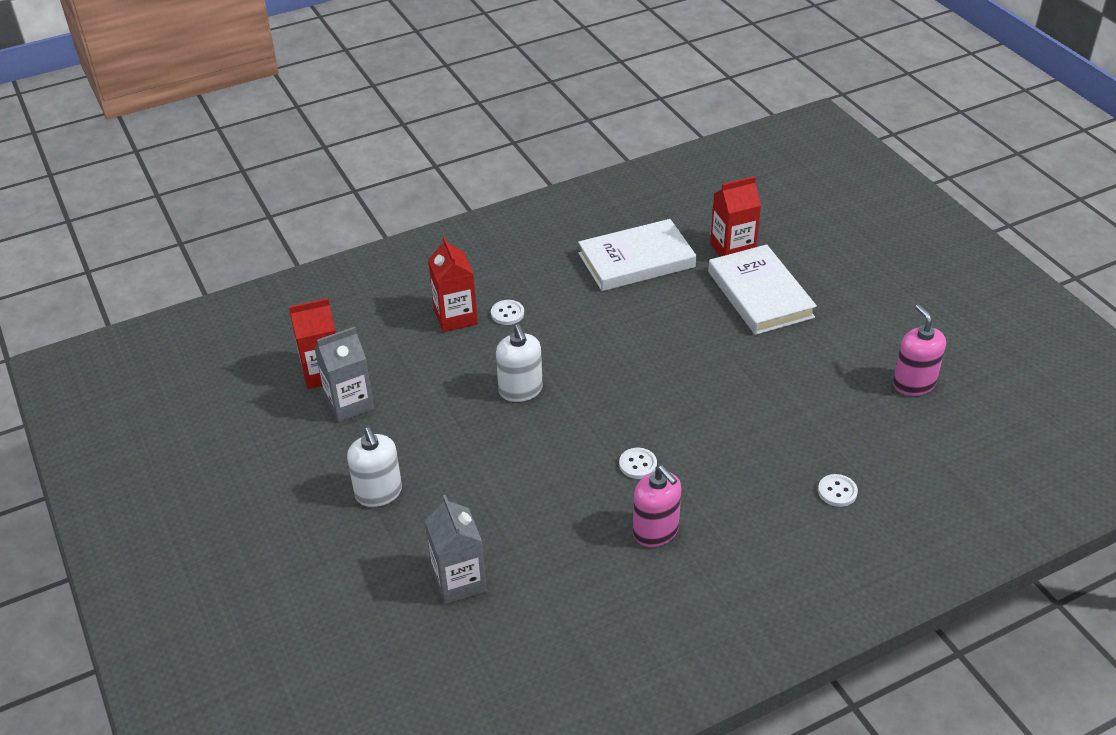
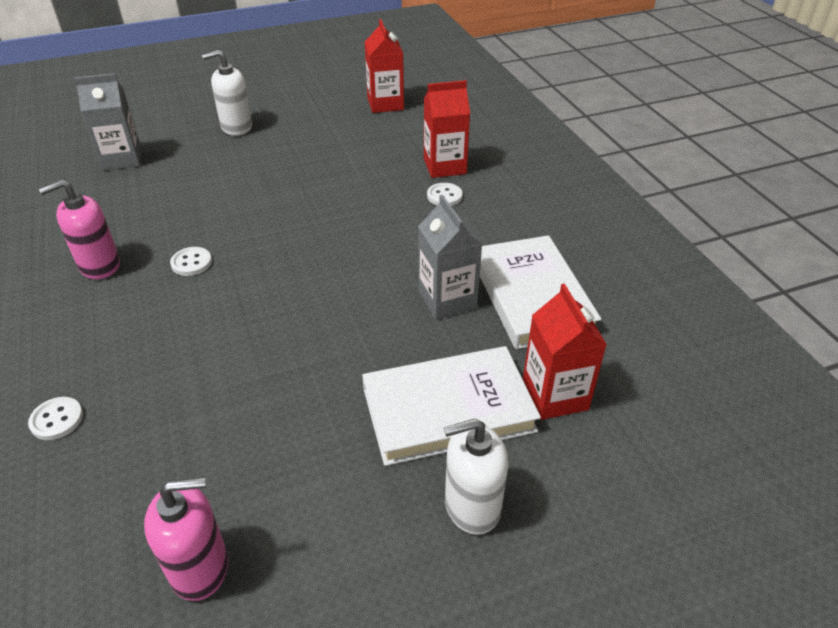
camera: 95 degrees right, 0 degrees up
(349, 404) = (343, 115): grey carton -> grey carton (447, 299)
(520, 390) = (327, 198): white soap dispenser -> white soap dispenser (472, 506)

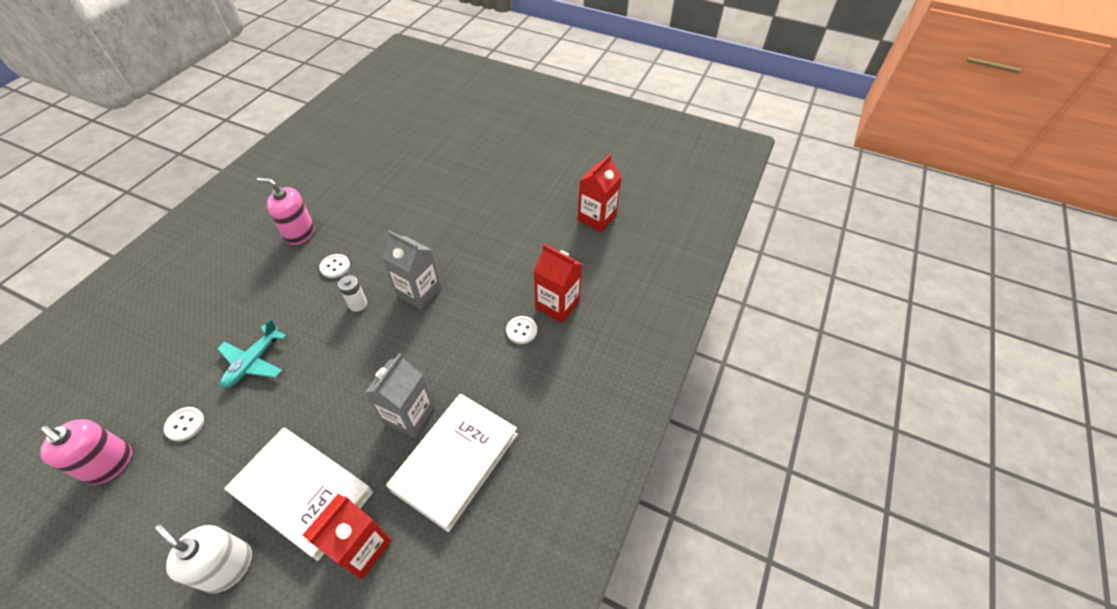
camera: 45 degrees right, 10 degrees up
(57, 420) = (173, 320): white button -> white button (185, 424)
(122, 159) = (400, 160): grey carton -> grey carton (419, 292)
(228, 376) = (254, 362): none -> turquoise plane
(236, 127) = (484, 175): white soap dispenser -> none
(266, 270) = (358, 304): none -> white battery

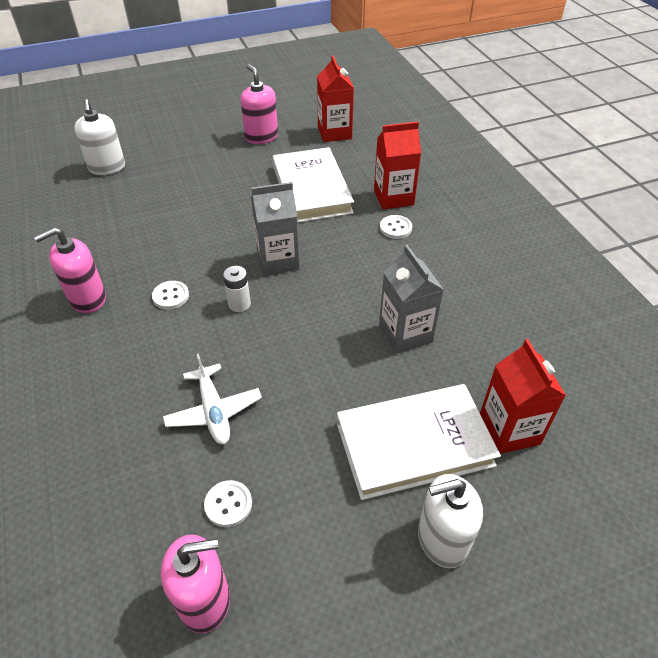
camera: 45 degrees left, 5 degrees down
(254, 362) = (214, 411): turquoise plane -> white plane
(425, 146) = (107, 167): none -> white soap dispenser
(455, 461) = (482, 330): white book -> white book (312, 189)
(543, 186) = (261, 137): none -> pink soap dispenser

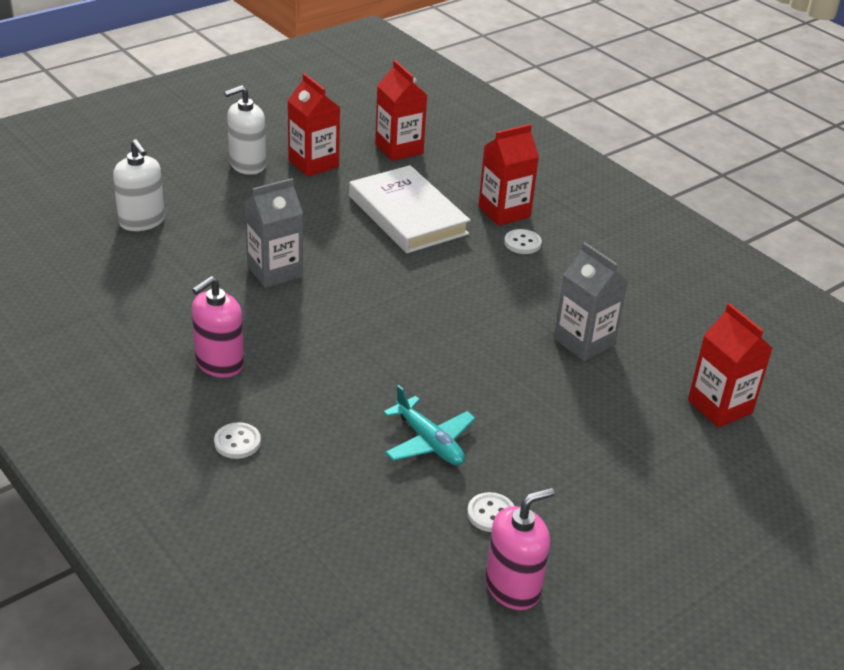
camera: 20 degrees left, 10 degrees down
(171, 296) = (314, 346): white button -> white button (237, 442)
(214, 411) = (429, 442): white plane -> turquoise plane
(239, 304) = (395, 342): white battery -> none
(261, 137) = (313, 163): pink soap dispenser -> red carton
(278, 260) = (412, 293): grey carton -> grey carton (275, 271)
(414, 444) = (639, 434): white book -> none
(442, 539) = (699, 501): white soap dispenser -> white soap dispenser (247, 165)

